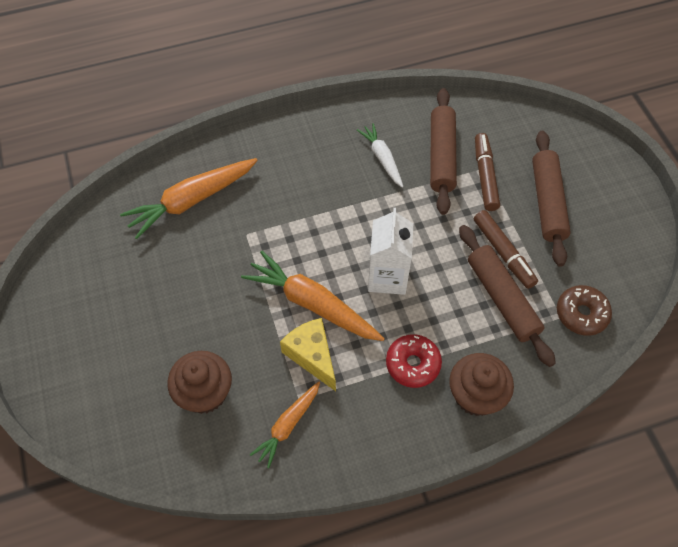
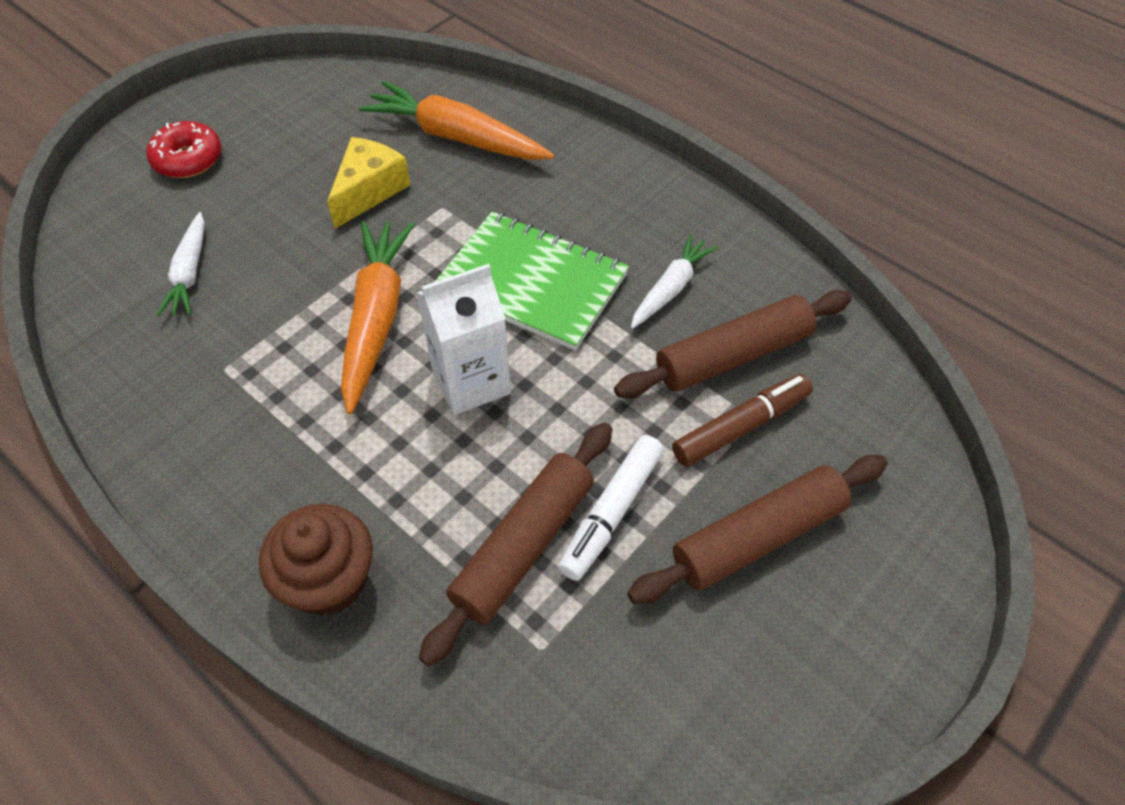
camera: 60 degrees right, 5 degrees down
(205, 393) = (189, 273): brown cupcake -> white carrot
(288, 425) = (179, 374): orange carrot -> none
(312, 356) = (295, 353): yellow cheese -> yellow cheese (369, 191)
(336, 217) = (532, 283): none -> green notebook
(413, 364) = (341, 474): red donut -> red donut (188, 159)
(503, 253) = (612, 512): brown marker -> white marker
(581, 314) = (566, 681): brown donut -> none

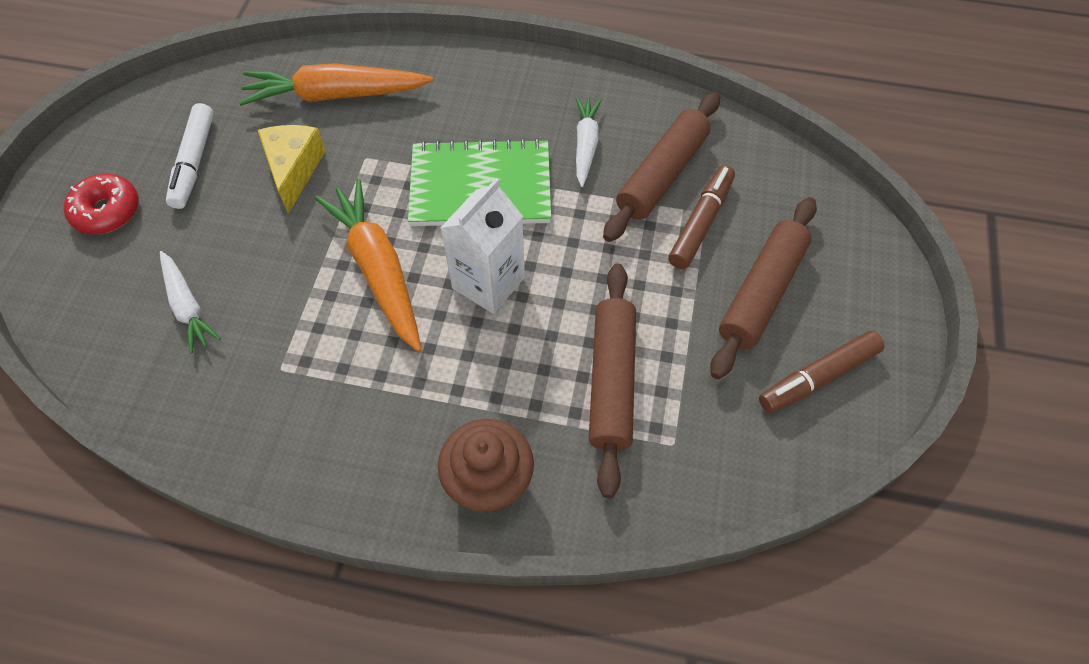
camera: 30 degrees left, 5 degrees up
(612, 512) = (655, 326): white marker -> white marker (194, 162)
(760, 667) = (818, 377): none -> brown marker

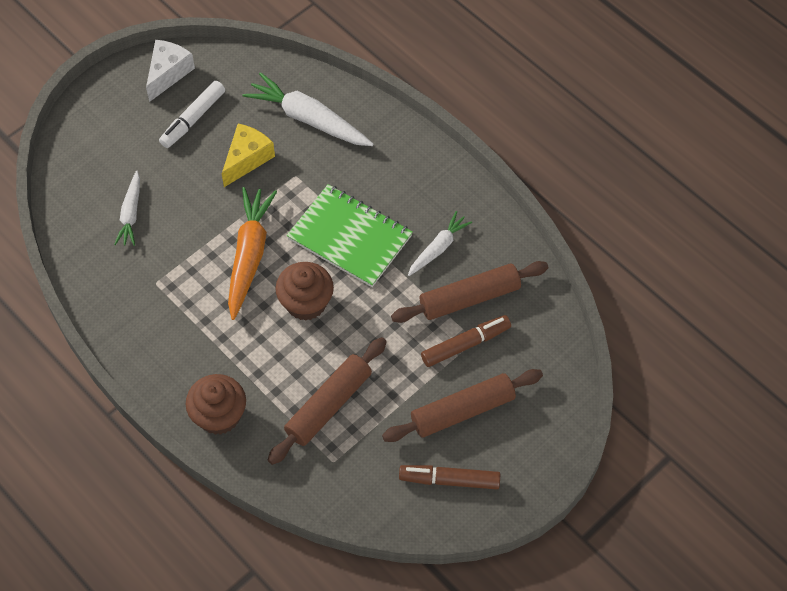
camera: 35 degrees right, 0 degrees up
(107, 211) = (124, 124): red donut -> none
(127, 131) = (168, 73): none -> white cheese
(335, 95) = (308, 119): orange carrot -> white carrot
(488, 283) = (306, 303): white carton -> brown cupcake

